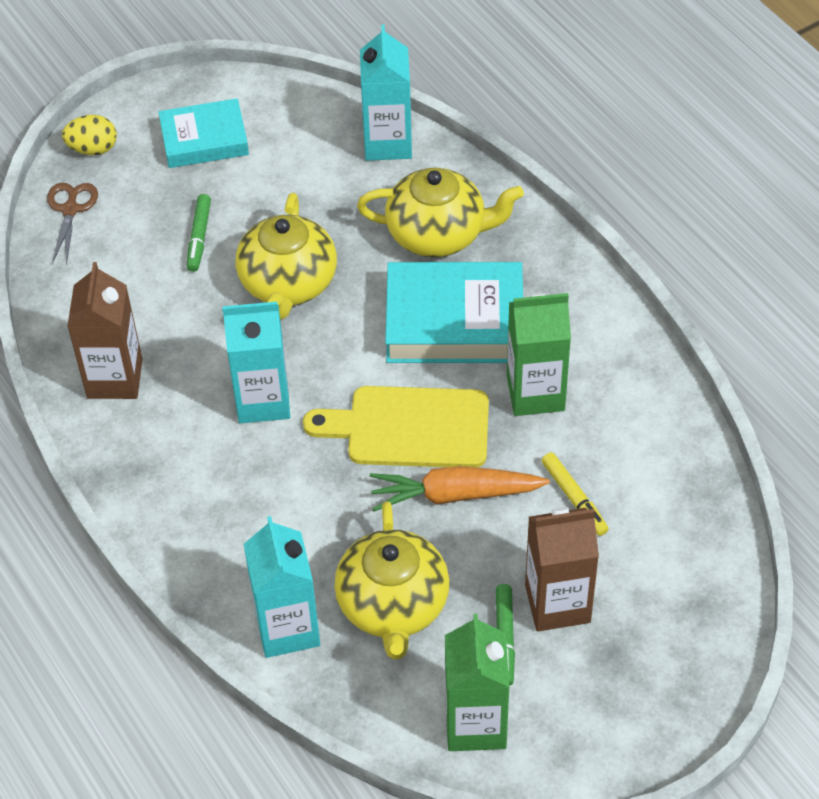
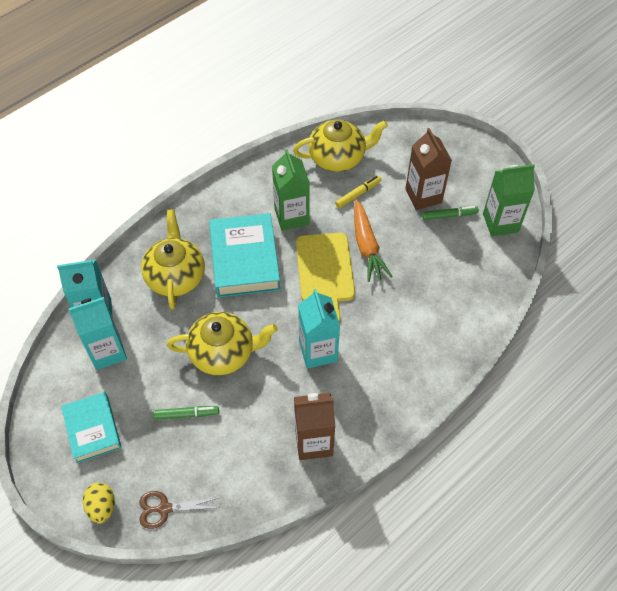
camera: 100 degrees left, 5 degrees up
(287, 628) = (470, 312): turquoise carton -> turquoise carton (107, 351)
(393, 605) = (443, 266): yellow teapot -> yellow teapot (338, 157)

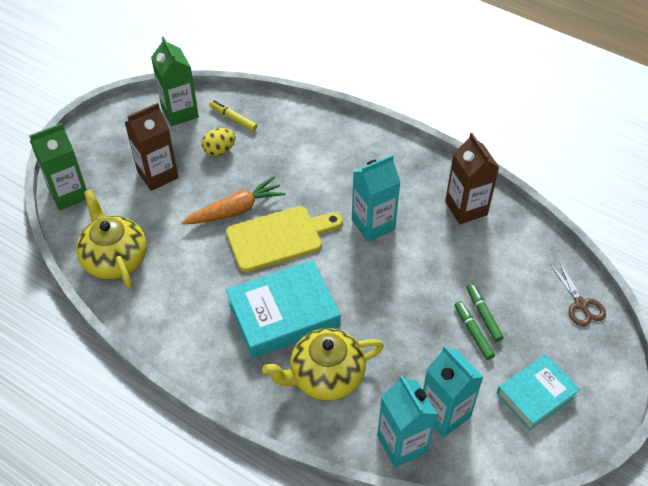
camera: 105 degrees left, 5 degrees down
(102, 507) = (606, 357): yellow egg -> yellow egg (219, 150)
(223, 353) = (404, 302): yellow teapot -> none
(291, 216) = (212, 284): green carton -> green carton (69, 194)
(358, 194) = (166, 230): yellow marker -> yellow marker (233, 118)
(449, 215) = (179, 151): green marker -> green marker (473, 332)

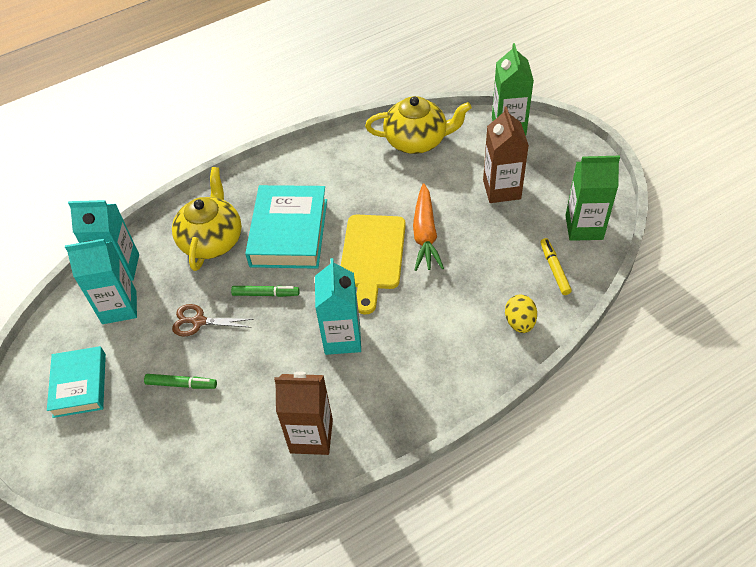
camera: 120 degrees right, 0 degrees up
(219, 150) = (511, 244): yellow egg -> yellow egg (519, 322)
(233, 118) = (554, 269): yellow marker -> yellow marker turned 75 degrees counterclockwise
(473, 332) = (171, 366): green marker -> green marker (266, 294)
(580, 304) = (128, 482): brown scissors -> brown scissors (199, 321)

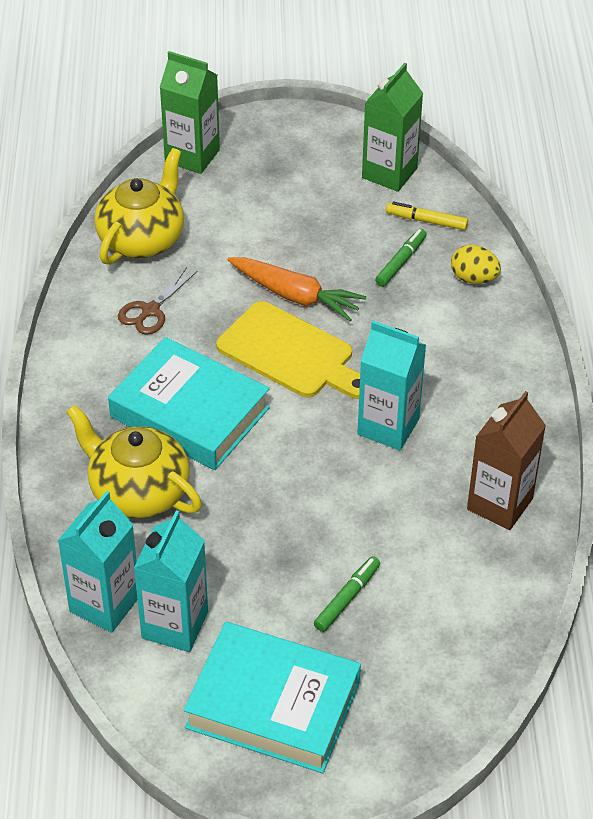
camera: 65 degrees left, 5 degrees down
(80, 385) = (273, 704): turquoise book -> turquoise book, size x1.55
(199, 321) = (263, 549): brown scissors -> brown scissors (150, 310)
(266, 294) = (270, 470): green marker -> green marker (401, 262)
(501, 189) = (283, 206): brown carton -> none

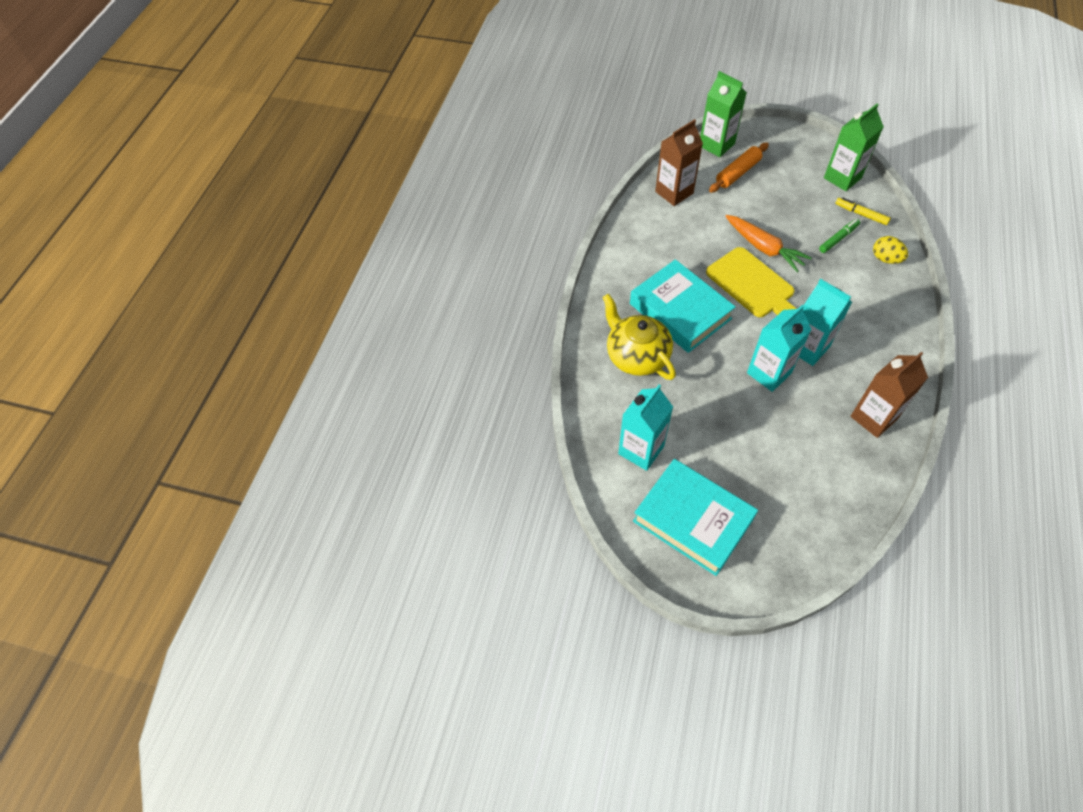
camera: 20 degrees right, 10 degrees up
(105, 604) = (600, 425): turquoise carton -> turquoise carton (769, 373)
(142, 239) = (674, 192): yellow teapot -> brown carton
(150, 310) = (669, 240): brown scissors -> none
(233, 193) = (737, 173): none -> orange rolling pin
(347, 598) = (757, 459): green marker -> none

